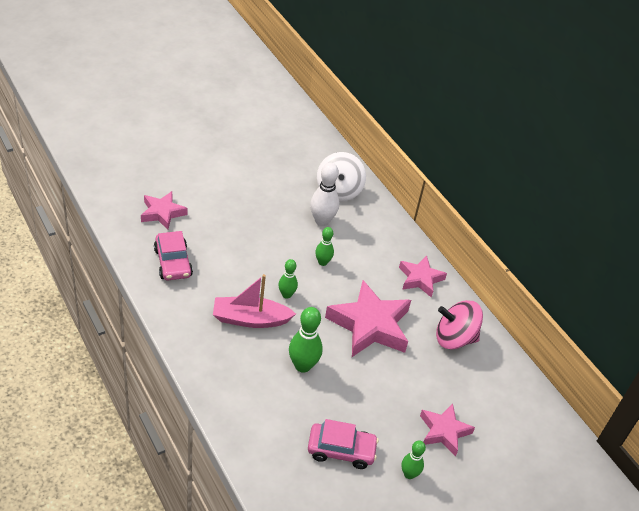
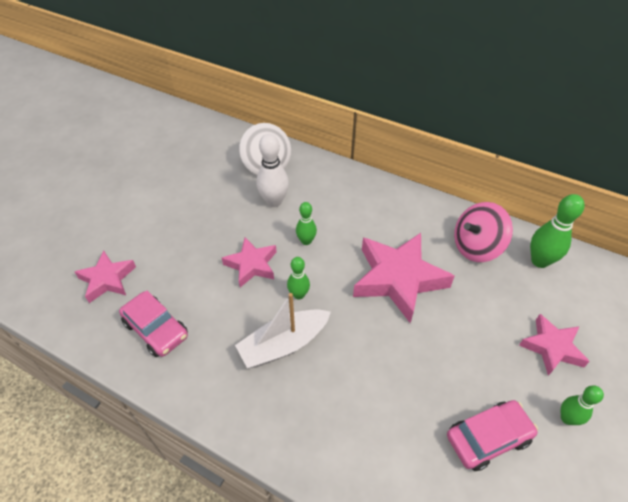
camera: 25 degrees left, 5 degrees up
(250, 319) = (284, 344): pink boat -> white boat
(302, 366) = (374, 364): green bowling pin -> green bowling pin (539, 261)
(420, 279) = (401, 208): pink star -> pink star (251, 265)

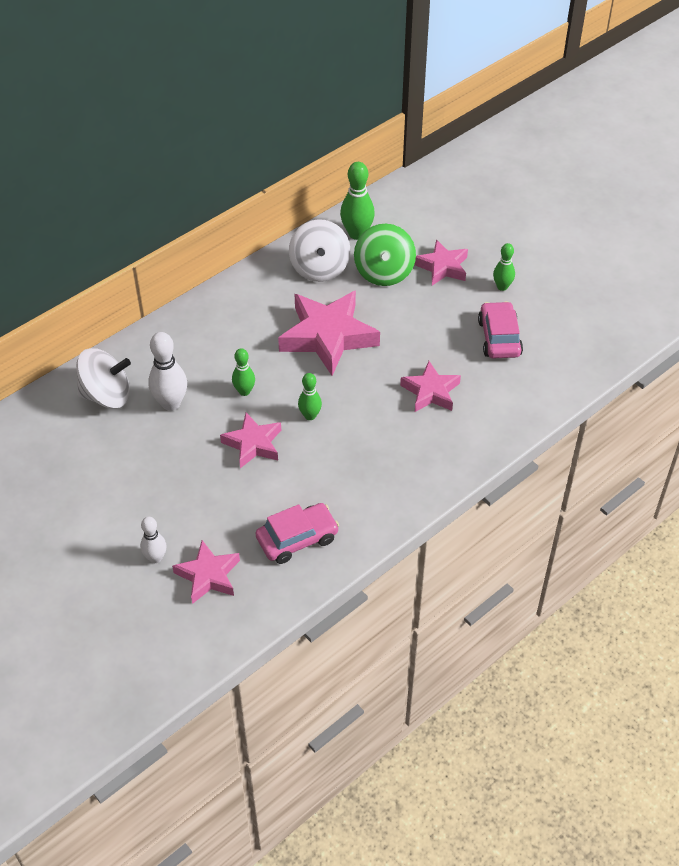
camera: 70 degrees left, 0 degrees up
(120, 242) = (155, 558): none -> white bowling pin
(284, 344) = (360, 441): white boat -> none
(374, 388) = (431, 392): none -> pink star
(476, 247) = (319, 268): pink spinning top -> white spinning top
(506, 298) = (384, 272): none -> green spinning top

